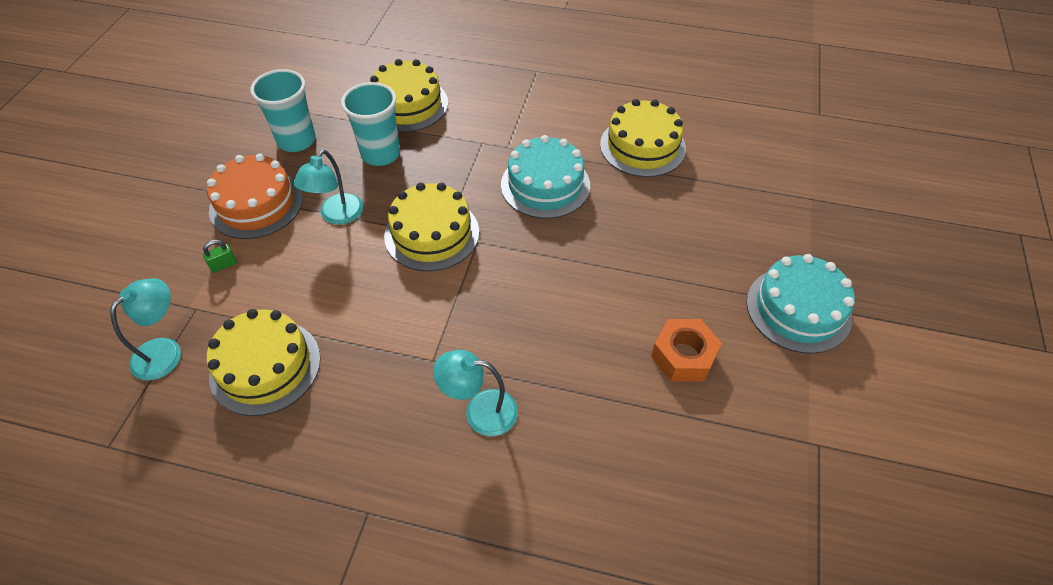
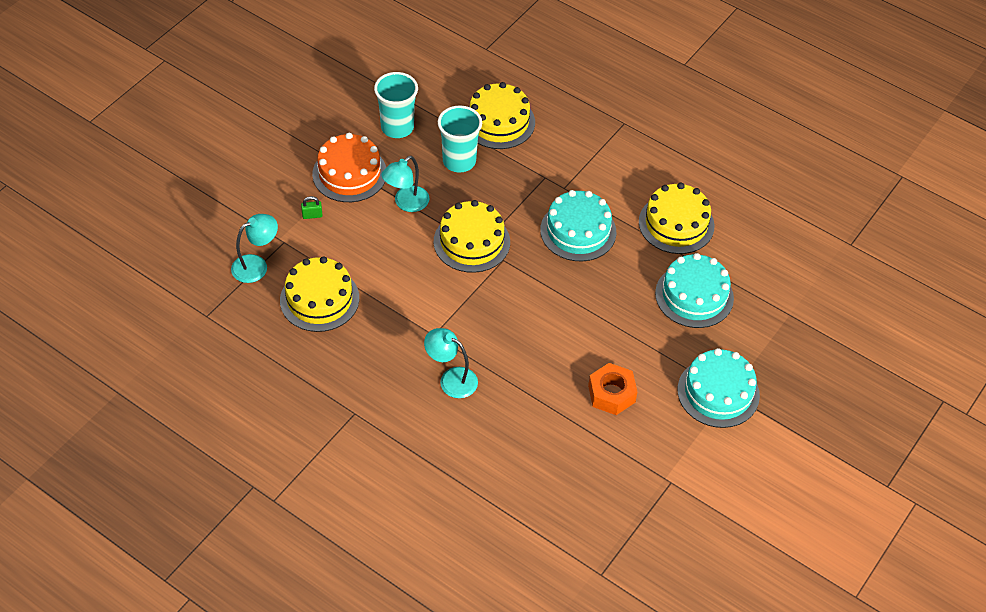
camera: 20 degrees right, 0 degrees up
(705, 212) = (694, 296): none -> turquoise cake

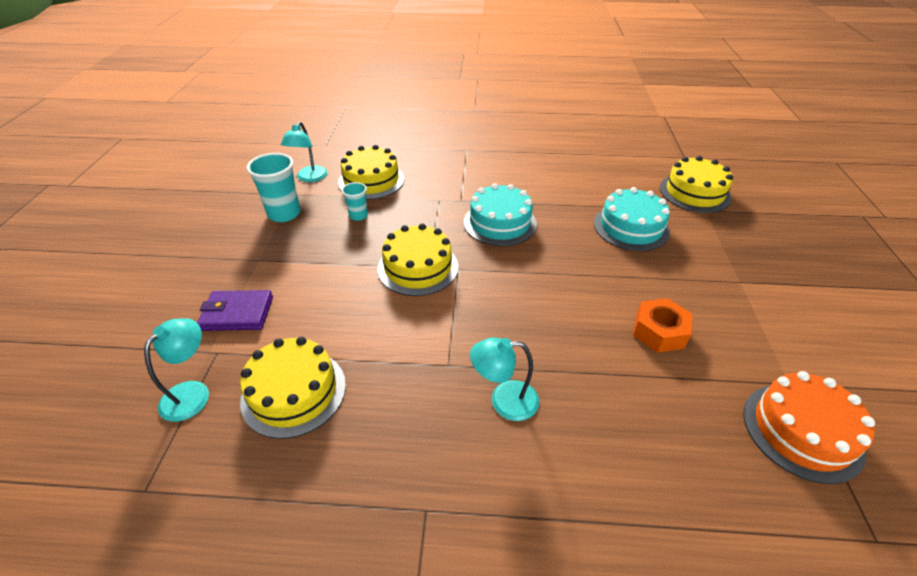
camera: 30 degrees left, 10 degrees down
(312, 215) = (237, 313): green padlock -> purple wallet
(349, 173) = (258, 263): orange cake -> orange cake (802, 431)
(406, 203) = (332, 264): turquoise lamp -> turquoise lamp (309, 178)
(459, 161) = (358, 216): turquoise cup -> turquoise cup, size x0.56
(676, 224) = (565, 190): yellow cake -> yellow cake (694, 193)
(718, 392) = (732, 285): turquoise cake -> none

